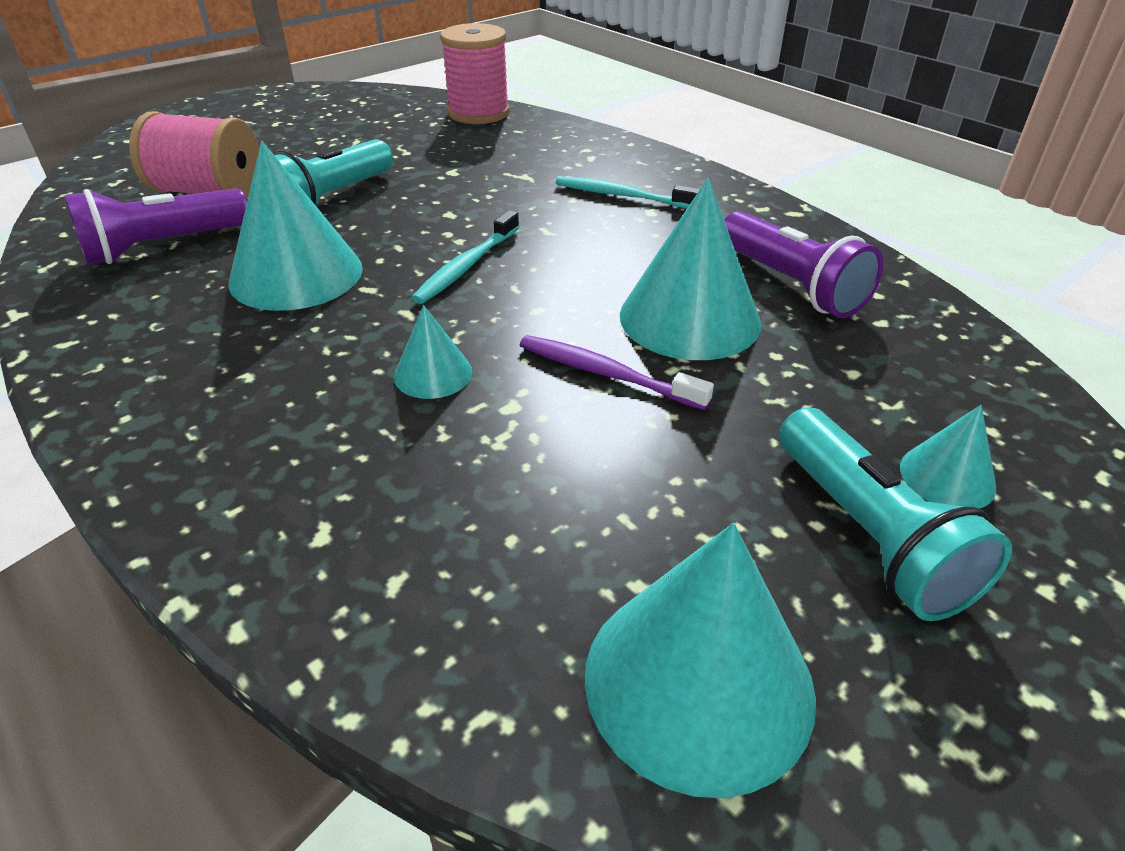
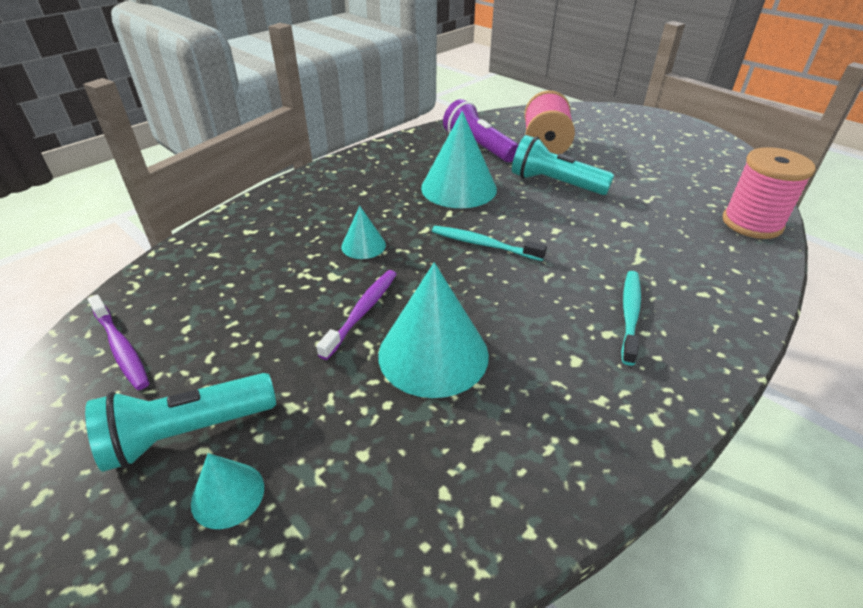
camera: 85 degrees right, 0 degrees up
(698, 681) = (121, 348): turquoise cone -> purple toothbrush
(791, 285) = (497, 426): purple flashlight -> none

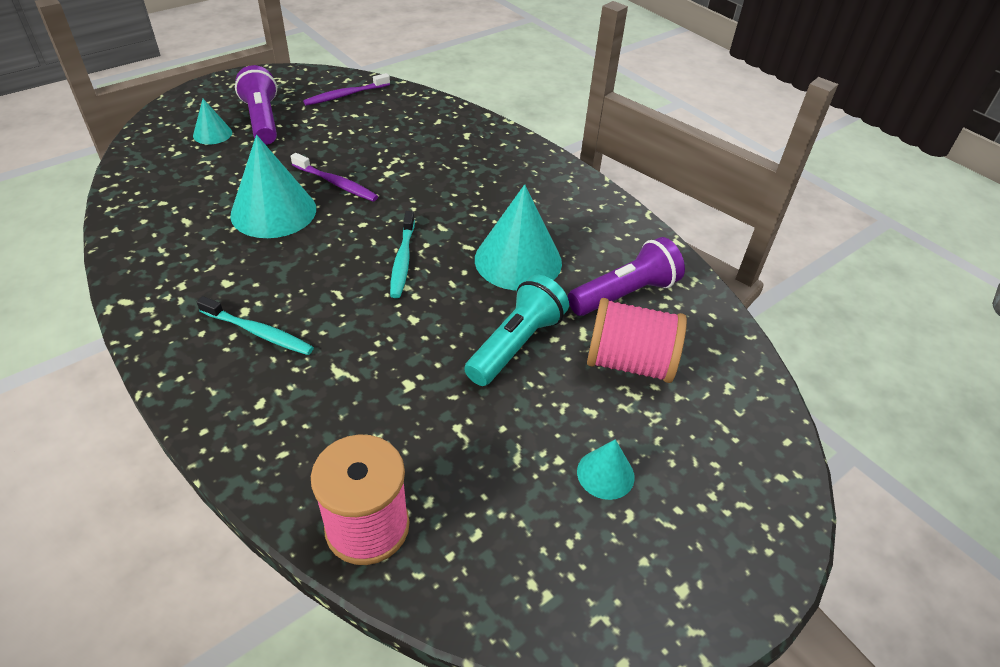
camera: 95 degrees right, 5 degrees up
(187, 432) = (262, 120): turquoise flashlight -> purple flashlight
(363, 245) = (425, 189): turquoise cone -> turquoise cone (605, 474)
(484, 244) = (402, 260): turquoise toothbrush -> turquoise toothbrush turned 150 degrees clockwise

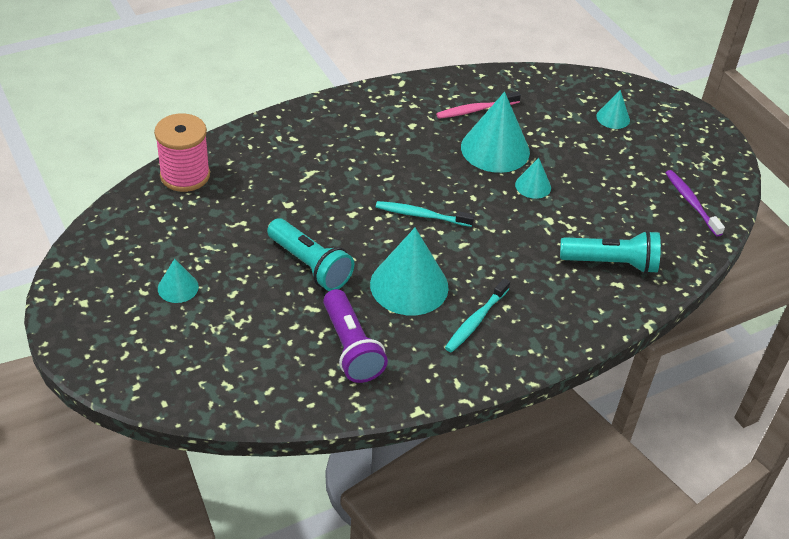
camera: 100 degrees right, 0 degrees up
(194, 230) = (476, 110): none -> pink toothbrush
(258, 332) = (356, 138): turquoise toothbrush -> turquoise toothbrush (476, 321)
(262, 120) = (637, 146): purple flashlight -> none
(336, 183) = (533, 186): purple toothbrush -> turquoise cone
(441, 137) = (611, 263): none -> turquoise flashlight
(629, 362) = (272, 328): pink spool -> none

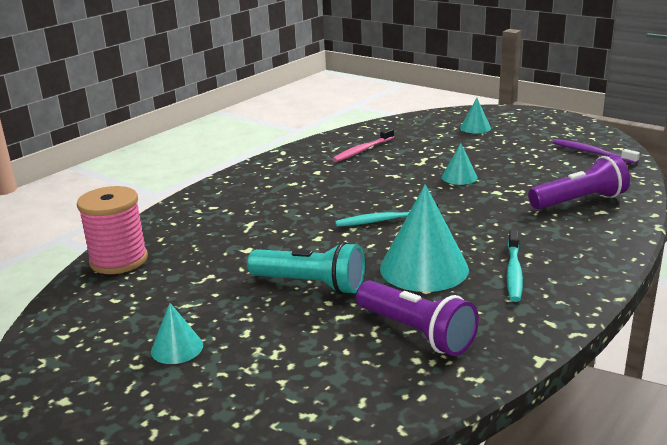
camera: 20 degrees left, 20 degrees down
(495, 149) = (403, 166): turquoise cone -> none
(611, 263) = (579, 201): turquoise flashlight -> purple flashlight

